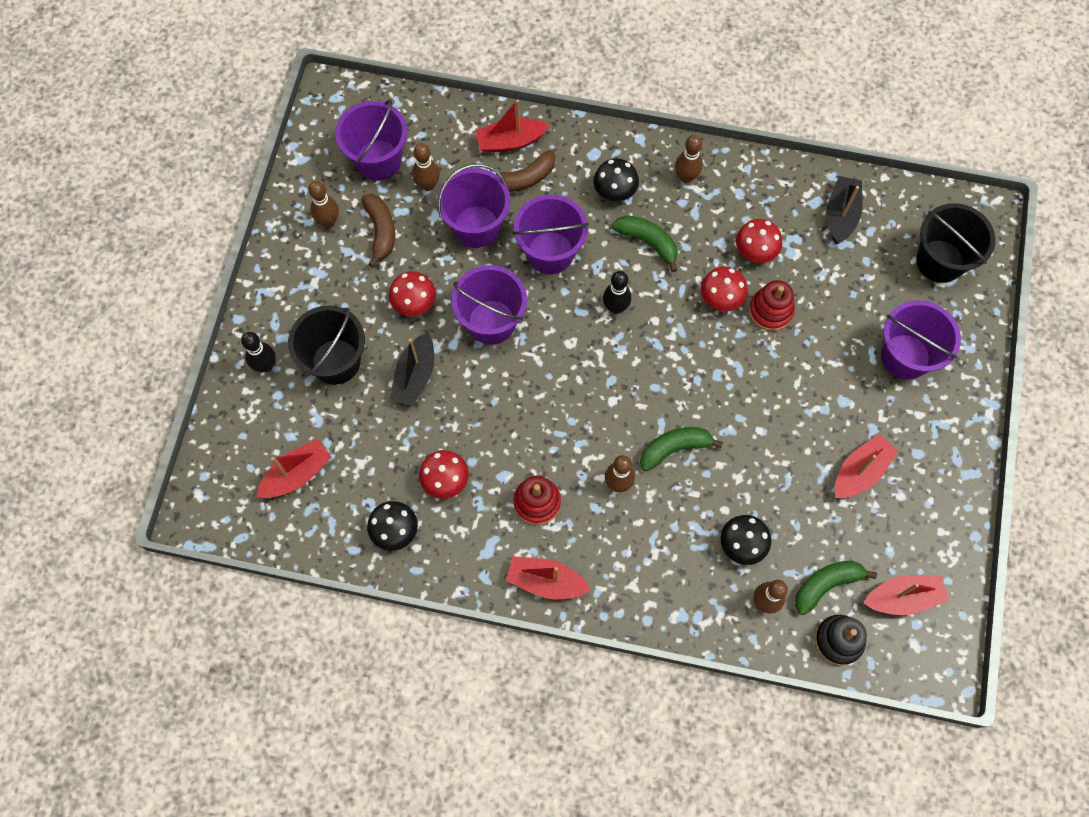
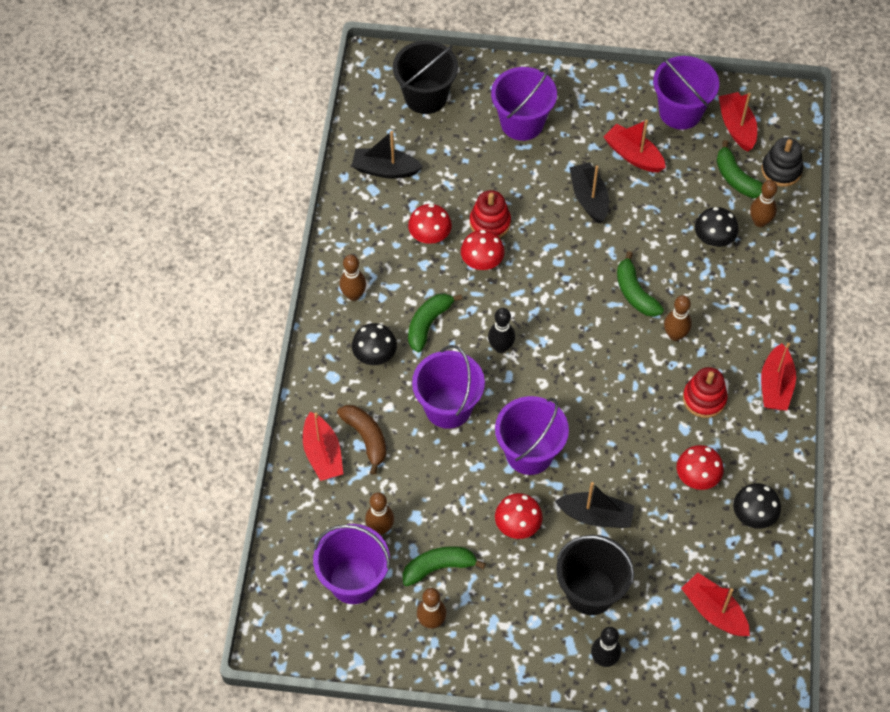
camera: 95 degrees left, 10 degrees down
(381, 231) = (439, 567): brown banana -> green banana
(476, 226) = (425, 477): purple bucket -> purple bucket (680, 112)
(801, 416) = (589, 198): none -> black boat

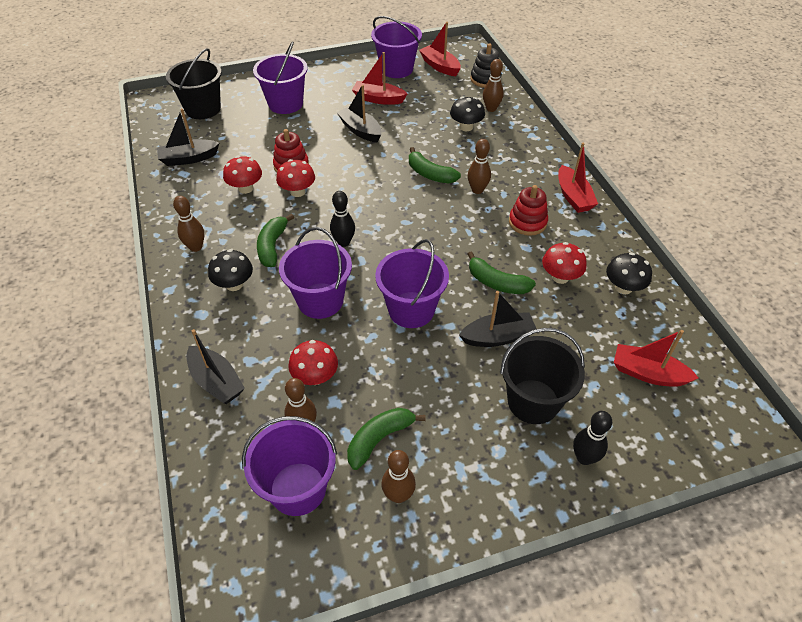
camera: 25 degrees left, 10 degrees down
(322, 454) = (216, 381): red boat -> black boat
(366, 438) = (254, 352): brown banana -> none
(517, 525) = (434, 371): red mushroom -> red mushroom (315, 376)
(736, 179) = (459, 91): green banana -> green banana (496, 283)

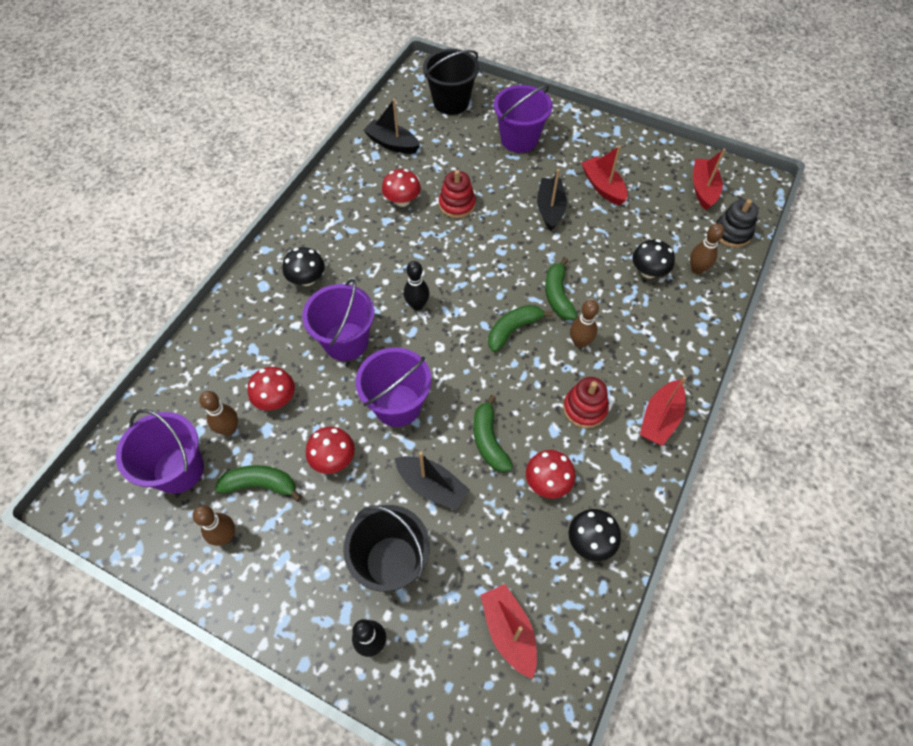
camera: 45 degrees right, 10 degrees up
(196, 247) = (316, 227): brown bowling pin -> none
(216, 381) = (218, 347): black boat -> none
(272, 246) = (365, 268): green banana -> green banana (513, 330)
(298, 192) = (435, 232): red mushroom -> red mushroom (333, 459)
(396, 69) = (657, 165): purple bucket -> none

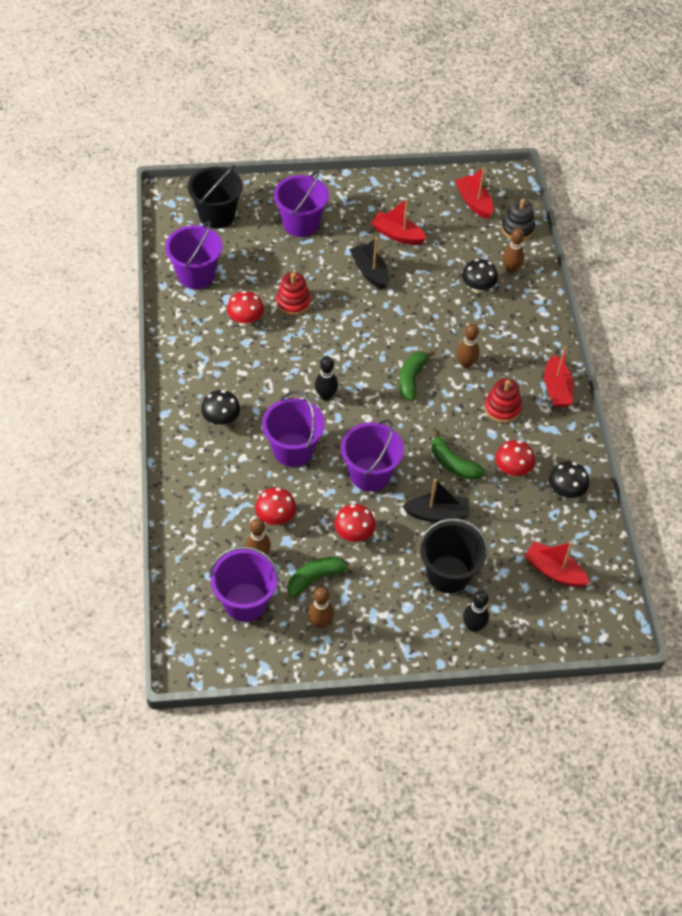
camera: 35 degrees left, 5 degrees down
(392, 143) = (196, 275): black boat -> purple bucket
(558, 295) = (425, 337): green banana -> none

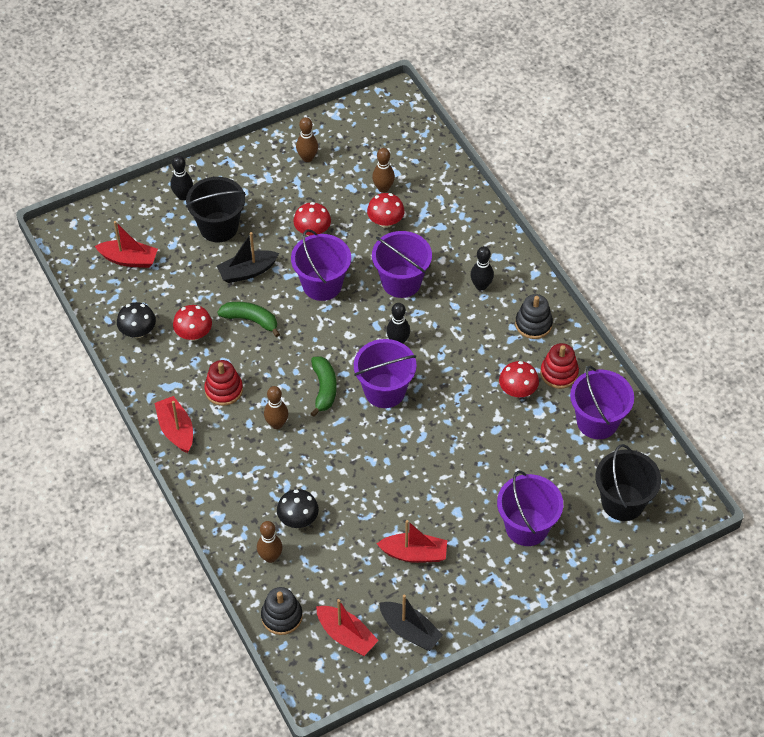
camera: 160 degrees right, 0 degrees up
(196, 368) = (533, 324): none -> black stacking toy
(221, 419) = (481, 286): black mushroom -> black bowling pin
(245, 602) = (374, 152): purple bucket -> purple bucket (385, 391)
(293, 302) = (482, 427): red stacking toy -> red stacking toy (559, 373)
(316, 578) = (327, 188): green banana -> none
(370, 272) = (422, 494): black boat -> black boat (410, 631)

